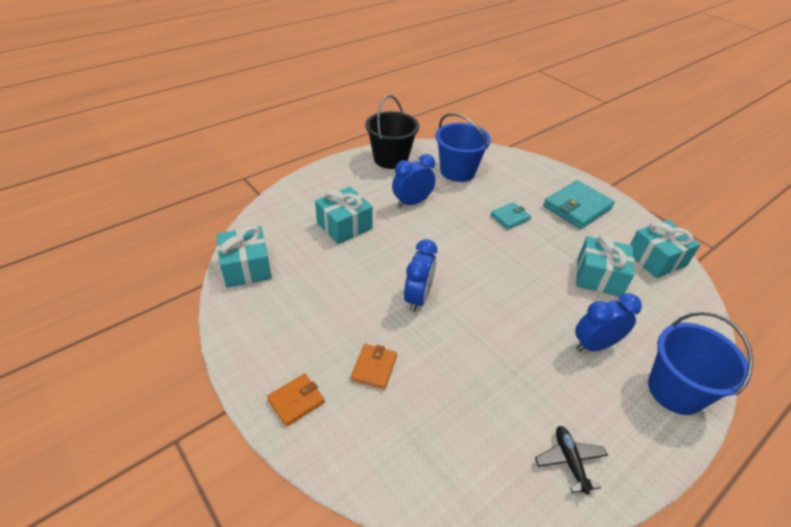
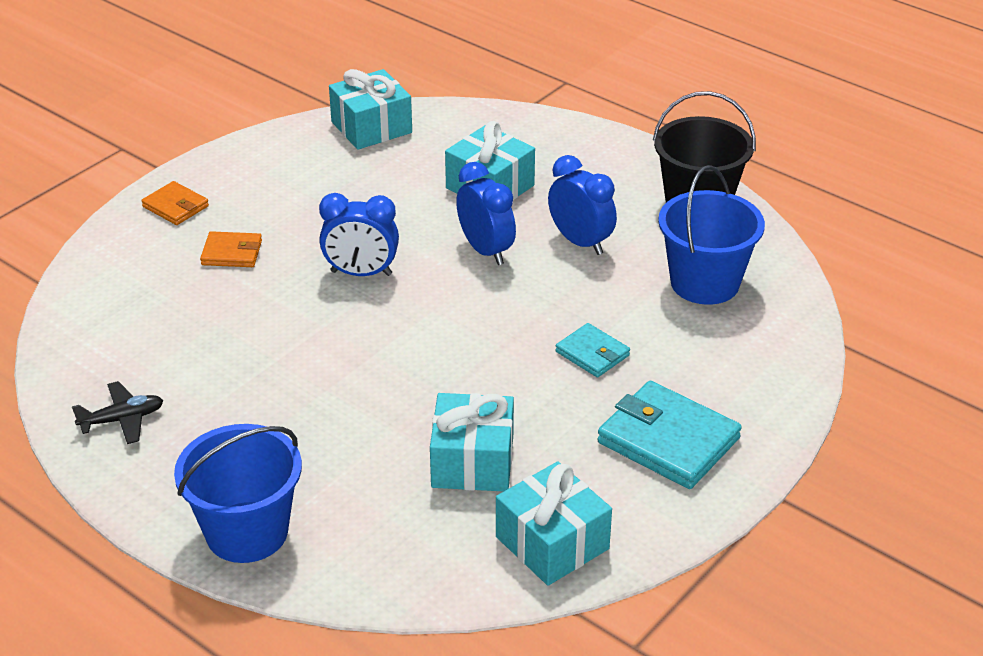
camera: 80 degrees right, 5 degrees down
(594, 345) = (315, 450): blue clock -> blue clock (486, 250)

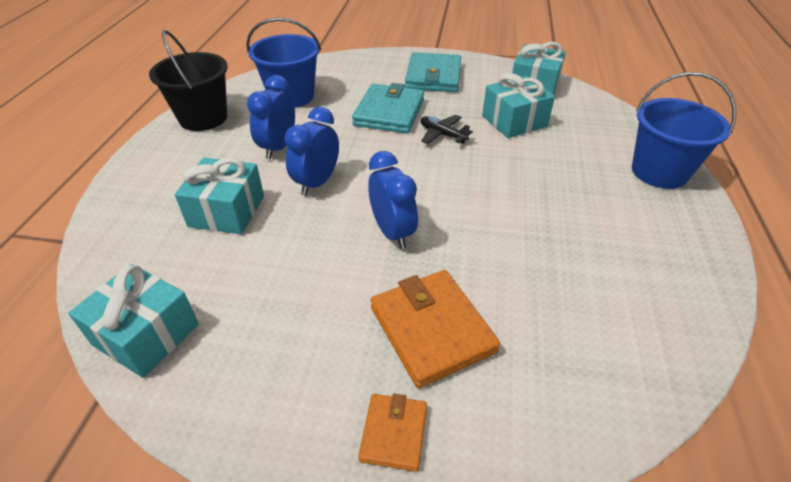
camera: 120 degrees left, 5 degrees up
(122, 419) = (670, 277): black plane -> black plane (442, 134)
(232, 253) = (431, 329): orange wallet -> orange wallet, size x1.82
(592, 353) = (389, 112): turquoise wallet -> turquoise wallet, size x1.82

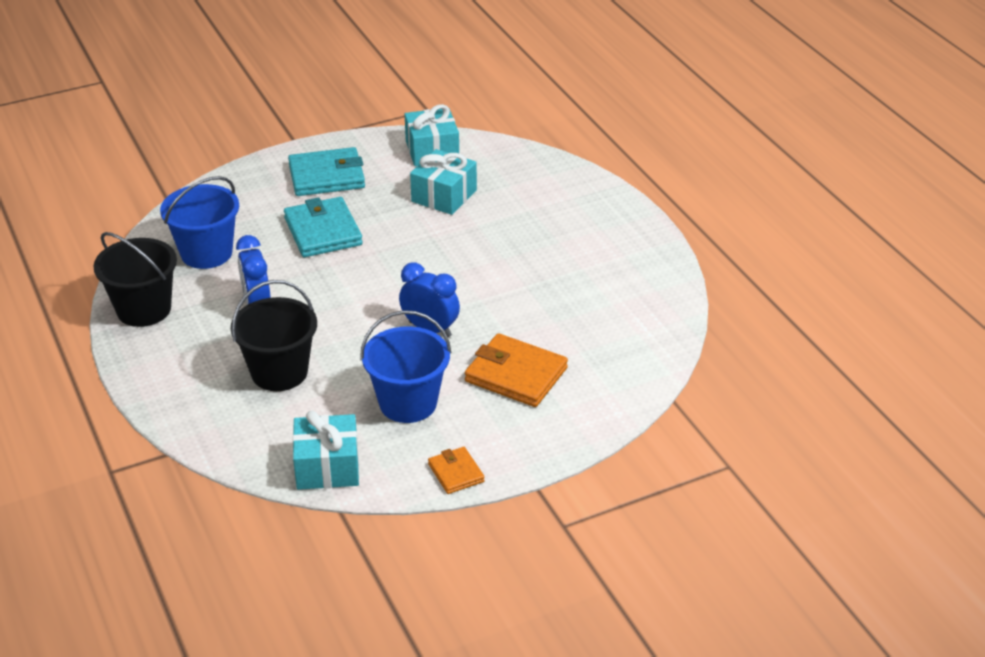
camera: 35 degrees left, 5 degrees down
(227, 211) = (279, 372): turquoise gift -> black bucket
(317, 183) = (329, 319): blue clock -> none
(393, 433) = (541, 433): orange wallet -> orange wallet (456, 473)
(433, 76) = (327, 176): turquoise wallet -> turquoise wallet turned 75 degrees counterclockwise
(442, 134) = (393, 234): black plane -> none
(659, 172) = (590, 197): blue bucket -> blue bucket (408, 403)

